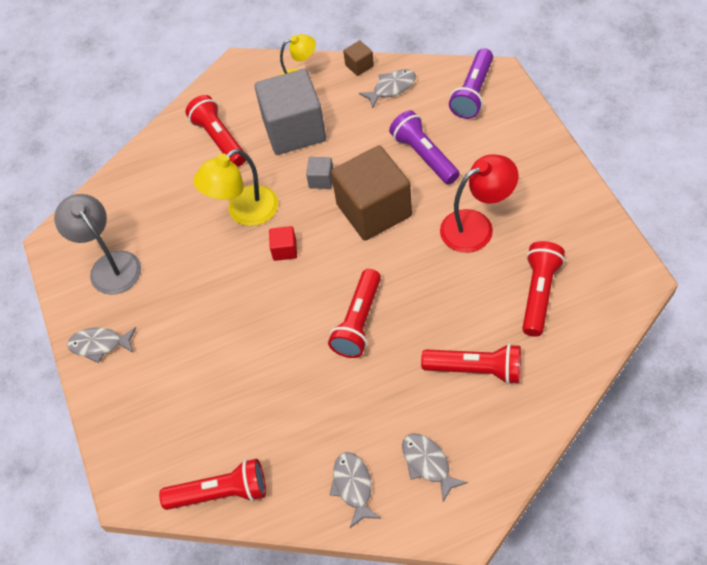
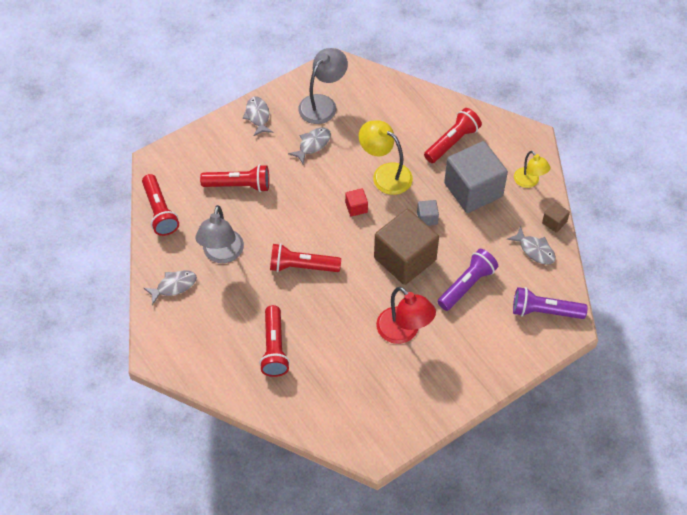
camera: 70 degrees right, 0 degrees up
(315, 417) = (222, 254): none -> grey lamp
(428, 464) = (196, 328): grey fish -> grey fish (312, 145)
(539, 294) = (347, 383): red flashlight -> red flashlight (238, 185)

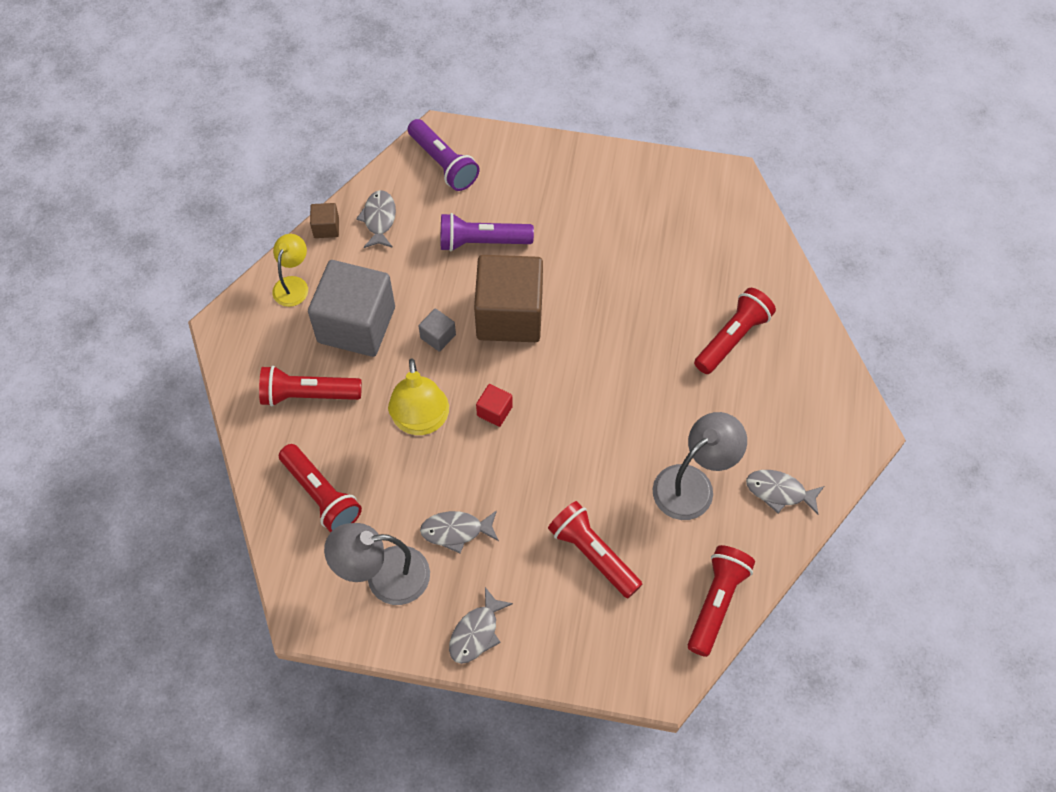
camera: 135 degrees left, 5 degrees up
(302, 266) = (620, 396): red flashlight -> red flashlight (321, 495)
(403, 332) = (591, 250): red lamp -> none

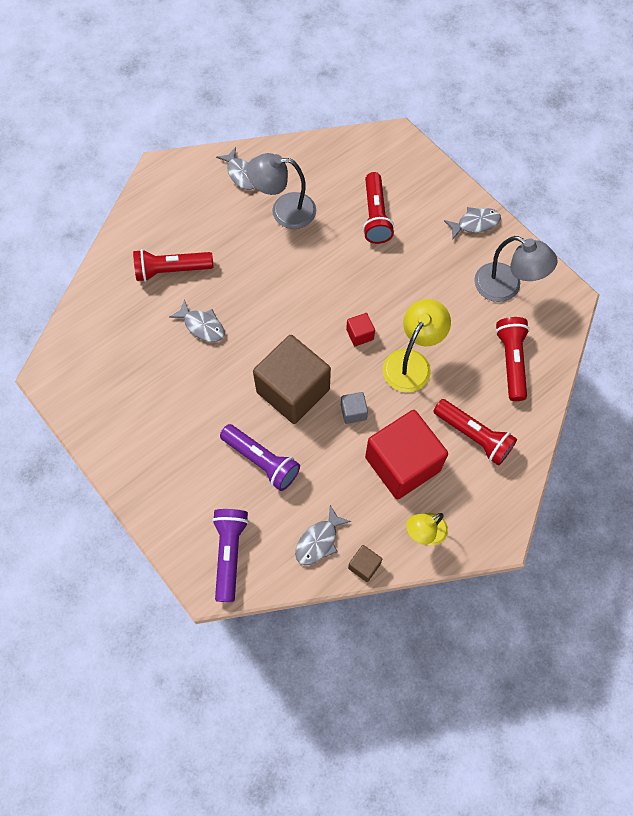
camera: 140 degrees left, 5 degrees up
(356, 325) = (402, 464): grey cube -> red cube
(456, 531) = (443, 282): grey fish -> grey fish (202, 326)
(716, 602) = (332, 150): red flashlight -> none

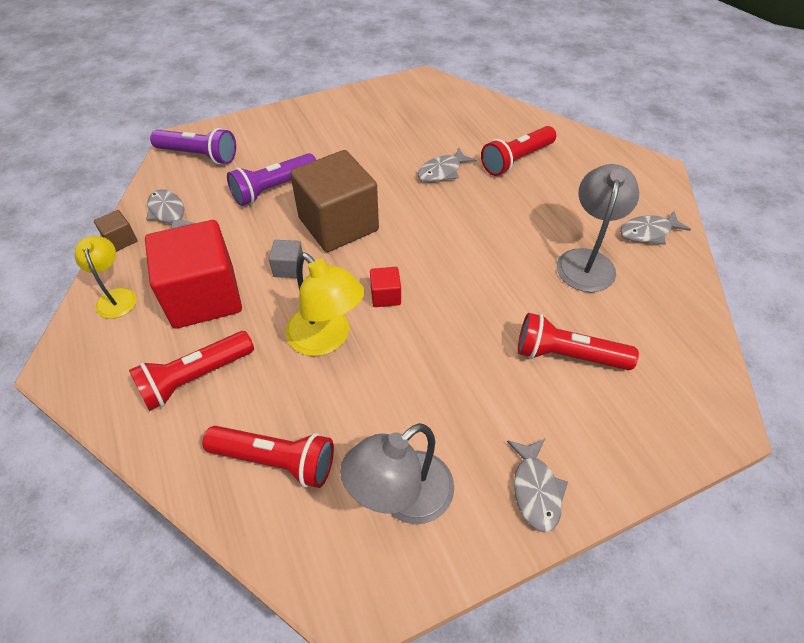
camera: 105 degrees right, 15 degrees down
(172, 270) = (516, 160): red flashlight -> red flashlight turned 135 degrees counterclockwise

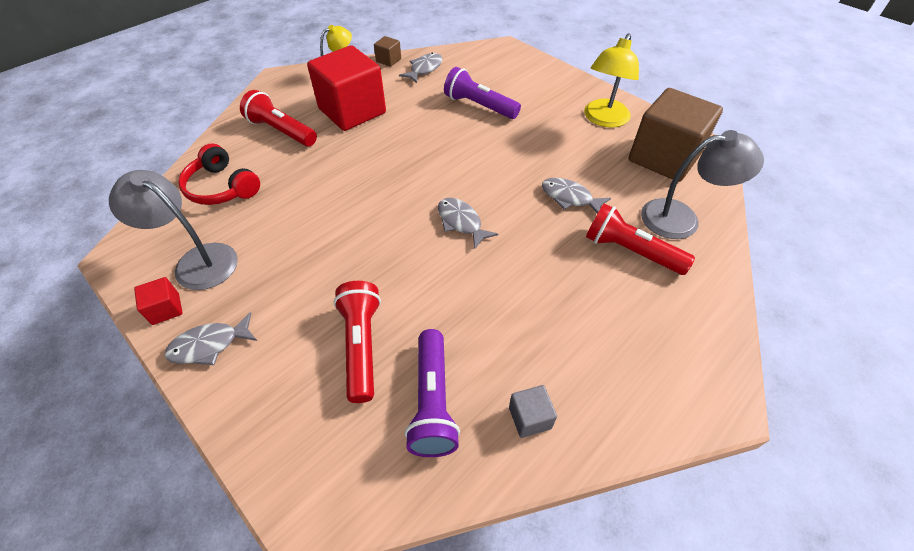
camera: 70 degrees right, 0 degrees up
(199, 155) = (493, 60): purple flashlight -> purple flashlight (432, 401)
(275, 460) = (222, 187): red flashlight -> red headphones
(289, 268) = (396, 140): grey cube -> grey cube (530, 418)
(326, 339) = (332, 181): yellow lamp -> yellow lamp (603, 119)
(338, 224) = (458, 152): brown cube -> brown cube (664, 157)
(385, 296) = (388, 201): red cube -> red cube (166, 309)
(587, 261) = (501, 343): grey lamp -> grey lamp (681, 218)
(648, 232) = (584, 403): grey fish -> grey fish (461, 222)

